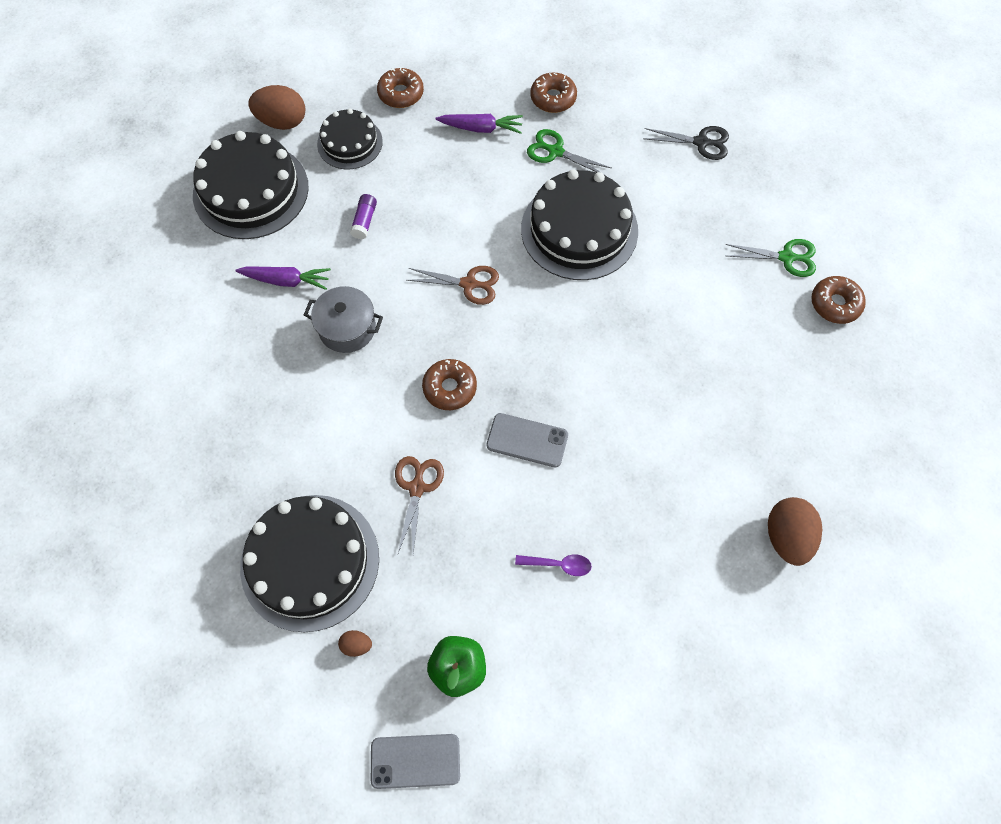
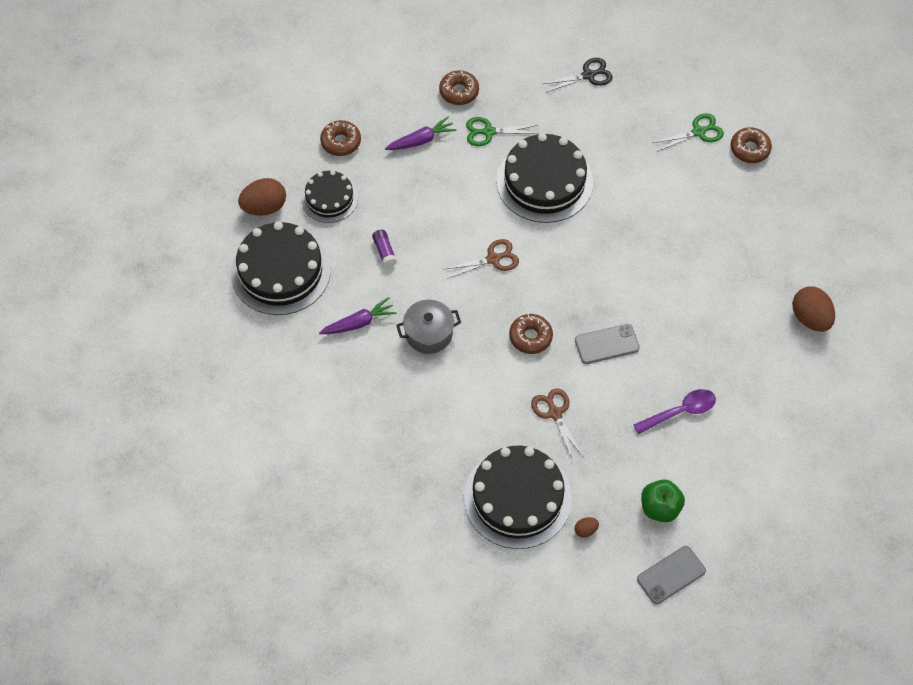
camera: 30 degrees left, 5 degrees down
(558, 564) = (680, 411): purple spoon -> purple spoon, size x1.54

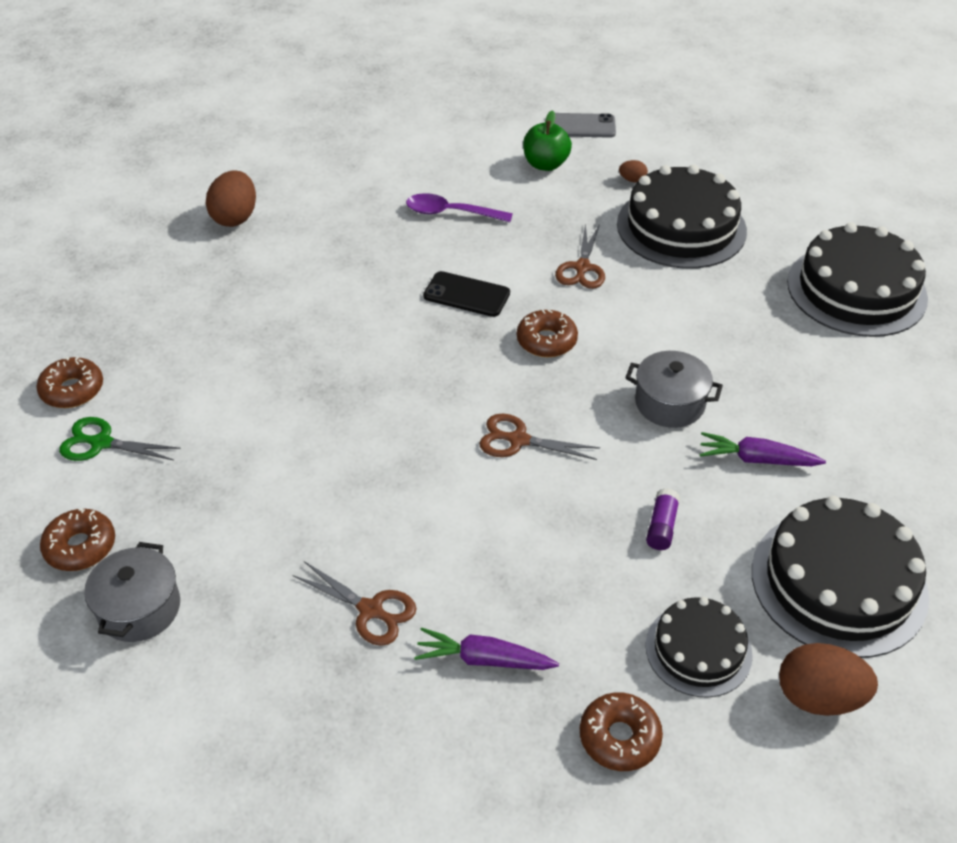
camera: 145 degrees left, 15 degrees down
(459, 92) = (354, 707): brown donut -> brown donut (80, 547)
(488, 132) = (371, 610): green scissors -> brown scissors
(544, 181) = (362, 495): black cake -> black cake (856, 290)
(588, 75) = (139, 608): black scissors -> grey pot
(606, 344) = (466, 295): grey phone -> black phone

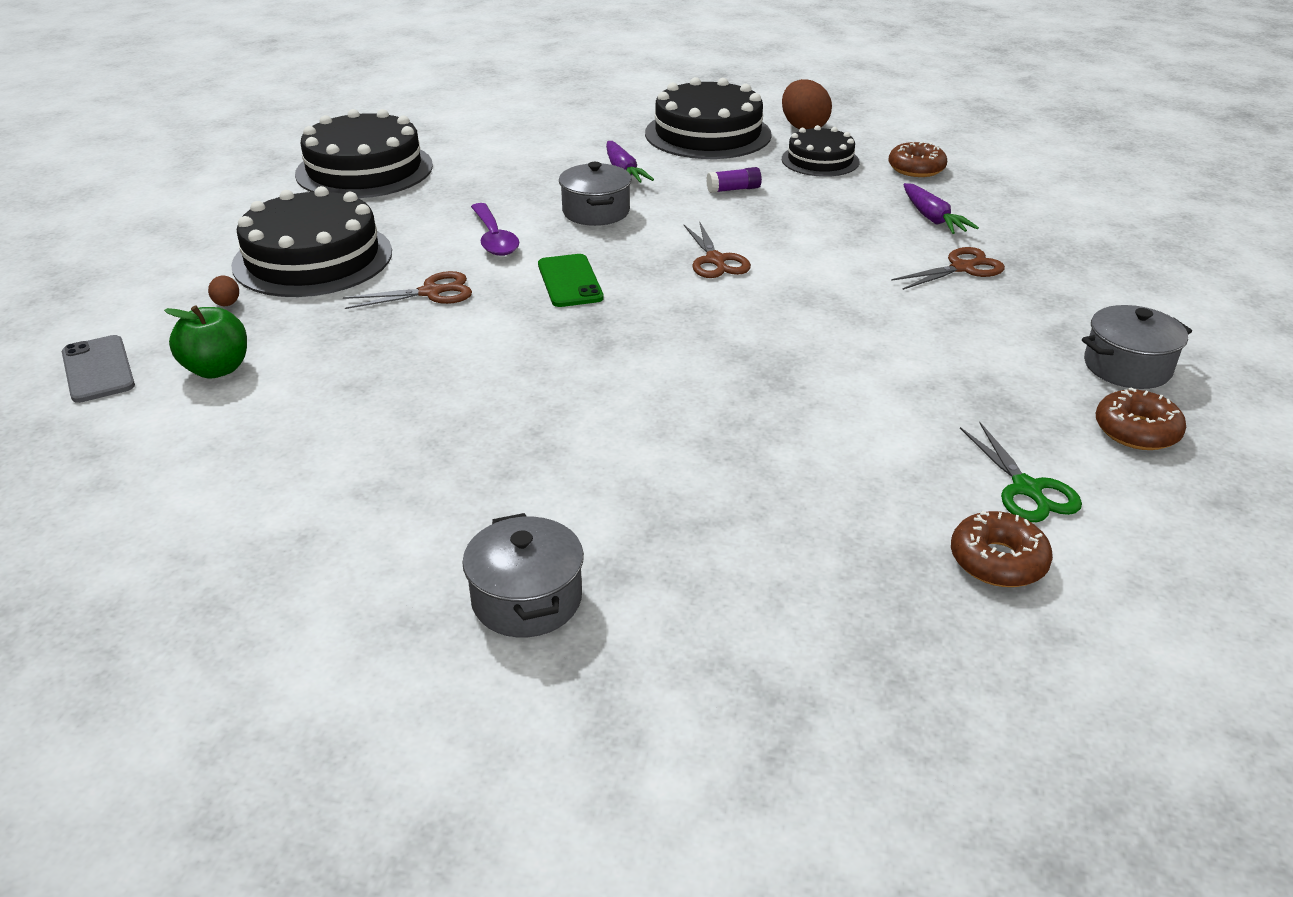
camera: 120 degrees left, 10 degrees down
(235, 217) = (527, 599): brown egg -> grey pot
(371, 610) = (962, 268): brown scissors -> brown scissors turned 60 degrees clockwise
(451, 213) = (379, 404): purple spoon -> purple spoon (494, 238)
(466, 295) = (537, 344): black phone -> none
(546, 341) = (570, 281): brown donut -> green phone

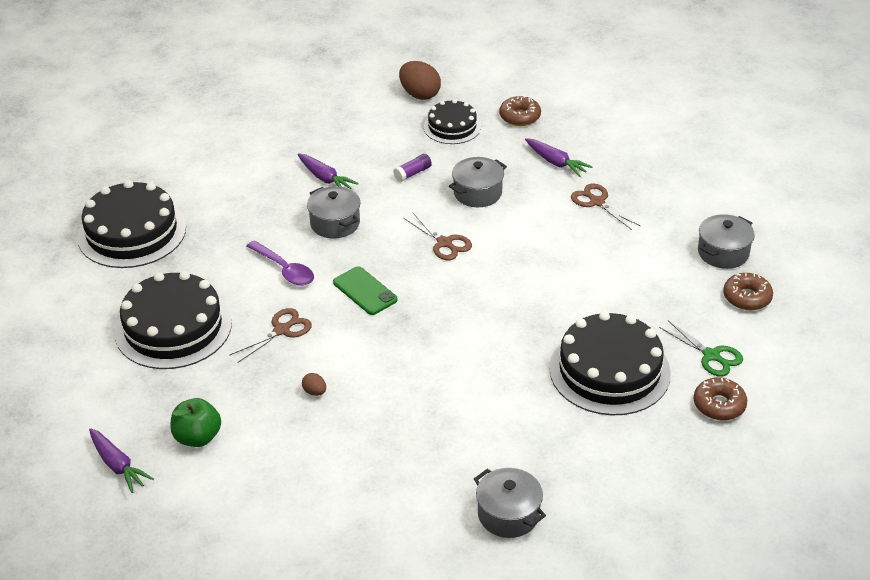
camera: 25 degrees left, 5 degrees up
(98, 369) = (118, 465): grey phone -> purple carrot
(227, 304) = (152, 386): brown egg -> brown egg (315, 392)
(708, 134) = (357, 121): black cake -> black cake (609, 371)
(801, 224) = (477, 193): none -> grey pot
(962, 268) = (597, 202): brown scissors -> brown scissors turned 75 degrees counterclockwise

